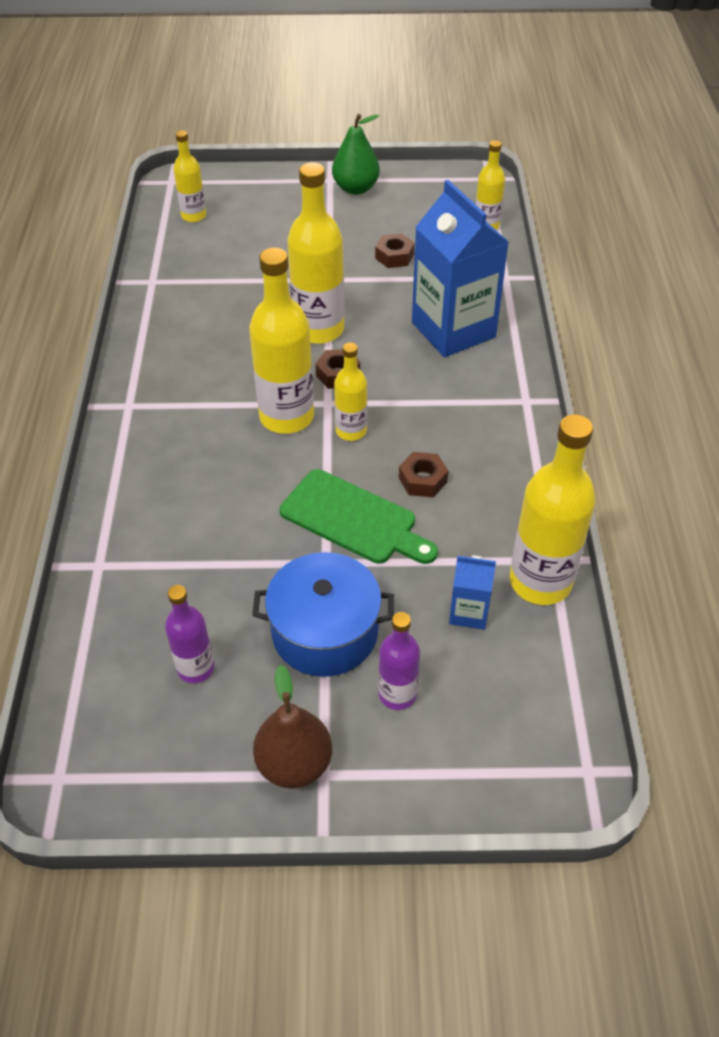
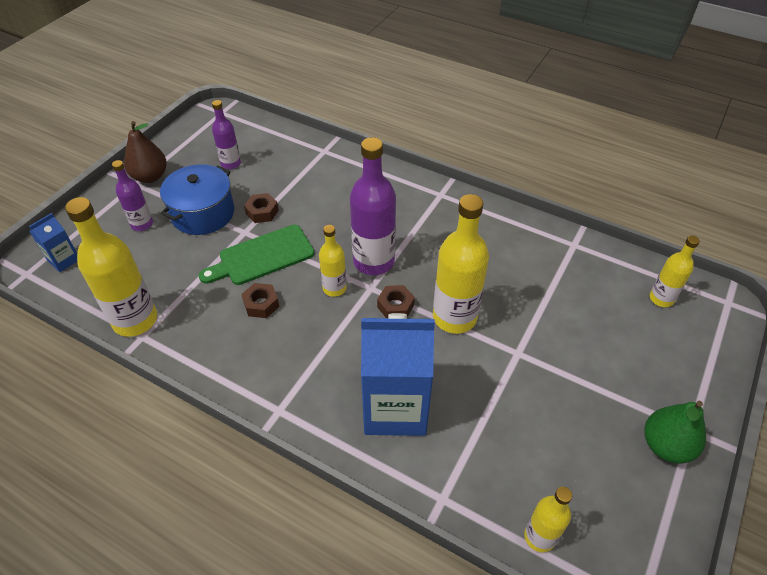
camera: 120 degrees right, 0 degrees up
(286, 417) = (374, 261): yellow bottle -> purple bottle
(394, 256) = (527, 419): brown nut -> brown nut (262, 212)
(469, 612) = (153, 275): blue carton -> blue carton (64, 260)

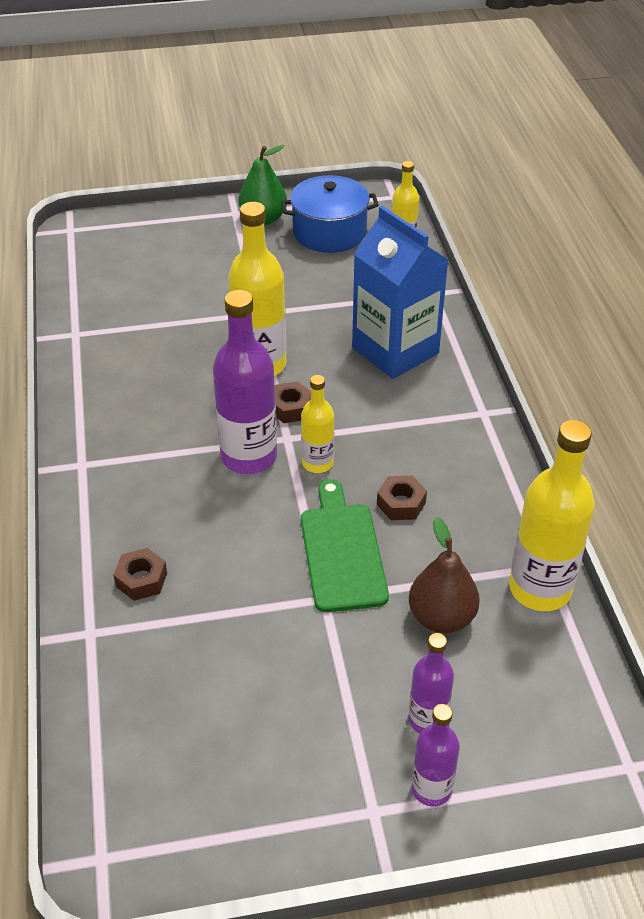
camera: 130 degrees left, 5 degrees down
(64, 260) = (567, 747): blue carton -> none
(150, 176) = (341, 805): brown pear -> brown pear (441, 617)
(203, 213) = (340, 669): blue pot -> blue pot (329, 232)
(231, 163) = (217, 724): purple bottle -> purple bottle (431, 789)
(262, 212) = (274, 607): brown nut -> brown nut (141, 580)
(262, 256) = (342, 551): green cutting board -> green cutting board turned 120 degrees counterclockwise
(661, 298) = (103, 262): yellow bottle -> none

